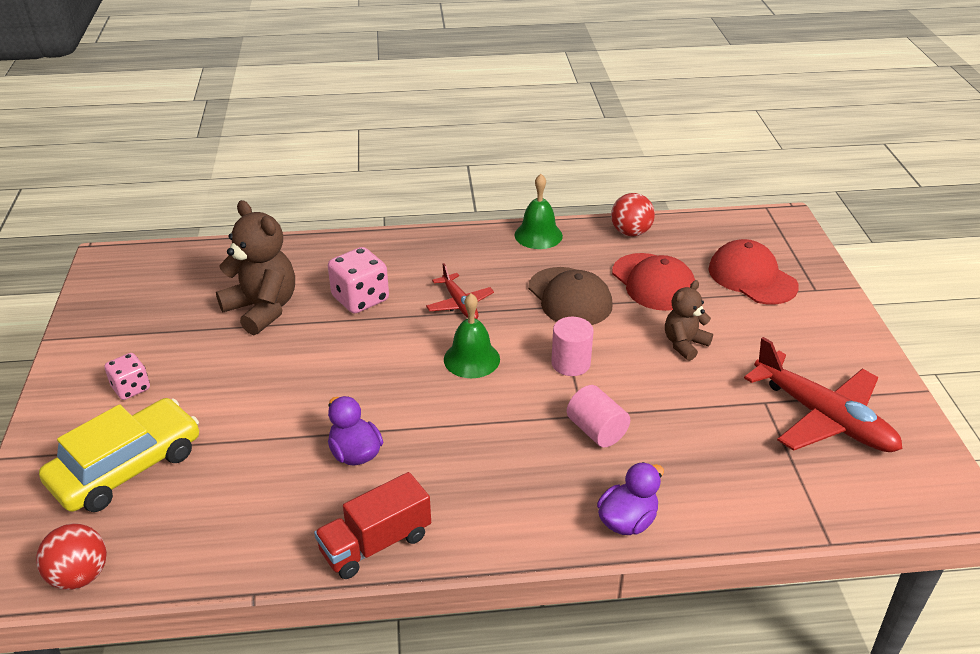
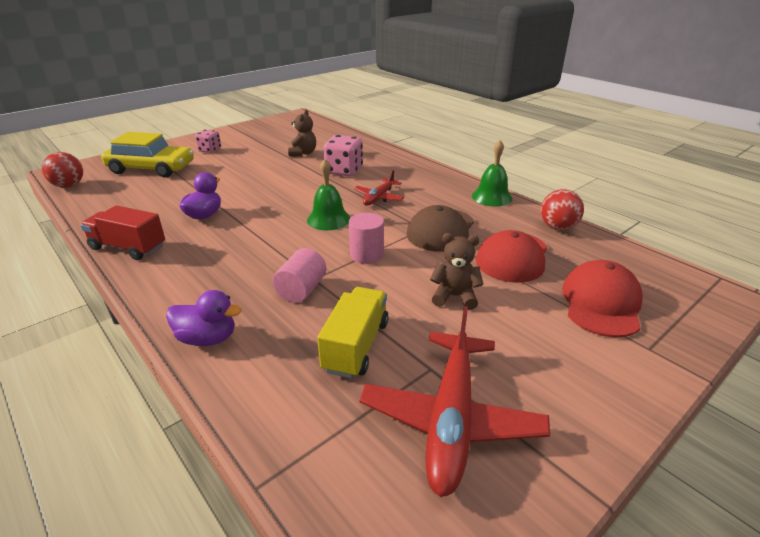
camera: 55 degrees right, 5 degrees down
(262, 309) = (303, 153): brown teddy bear -> brown teddy bear, size x0.59
(709, 430) = (356, 346): none -> yellow truck

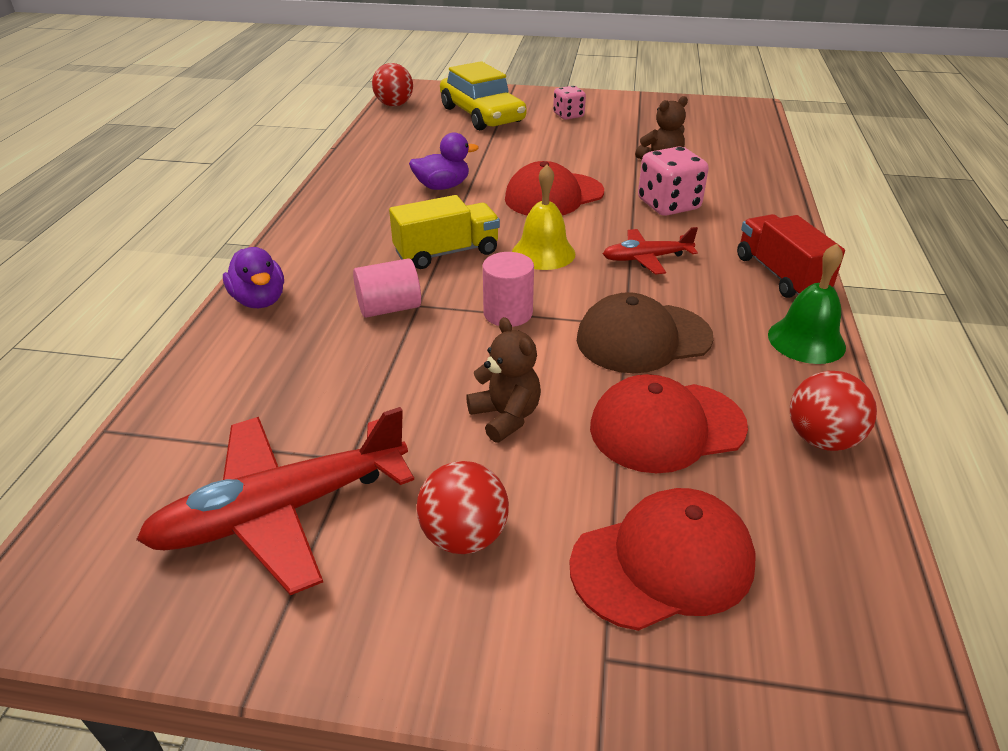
camera: 50 degrees right, 5 degrees up
(128, 248) = (340, 187): red truck -> red truck (780, 275)
(280, 191) = (554, 196): none -> red cap
(328, 219) = (543, 253): green bell -> yellow bell
(356, 346) = (335, 389): yellow truck -> yellow truck (446, 253)
(535, 354) = (464, 536): none -> red ball

